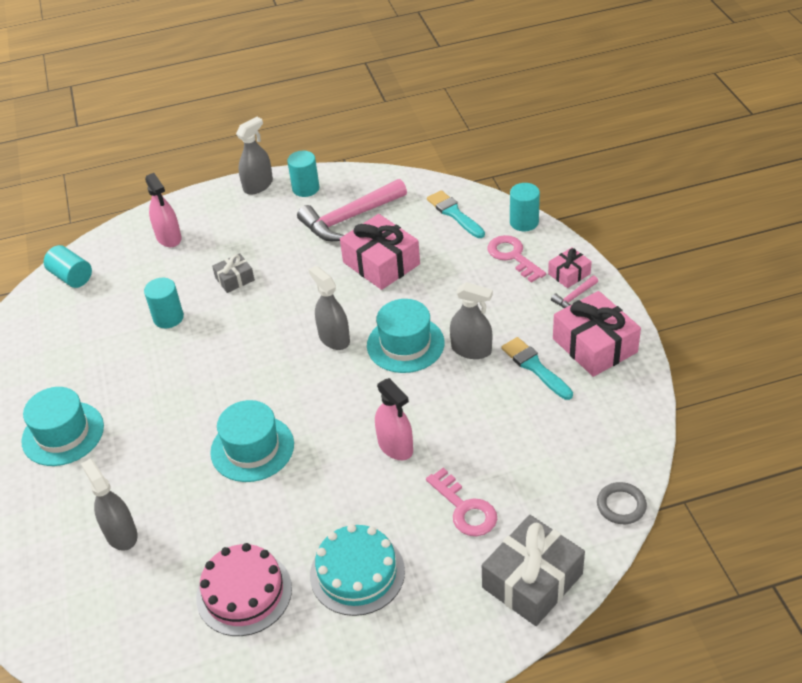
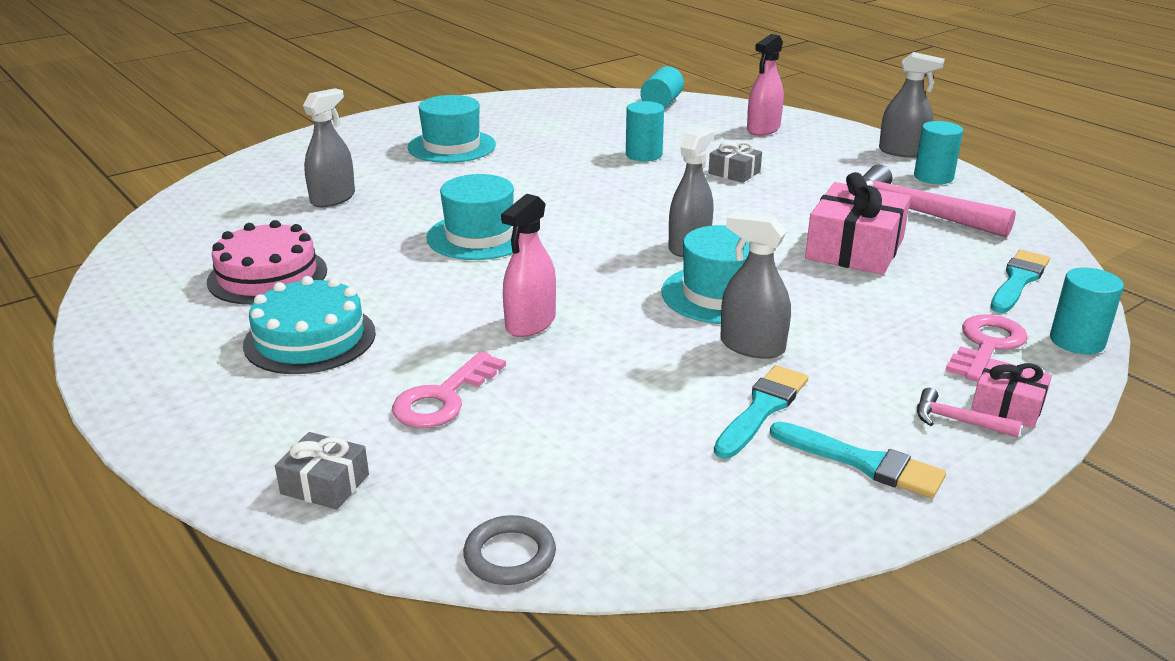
camera: 65 degrees right, 15 degrees down
(471, 350) = (752, 346): grey spray bottle -> grey spray bottle turned 120 degrees clockwise
(532, 581) = (325, 484): grey gift -> grey gift, size x0.53
(594, 345) = (863, 462): pink gift -> turquoise brush

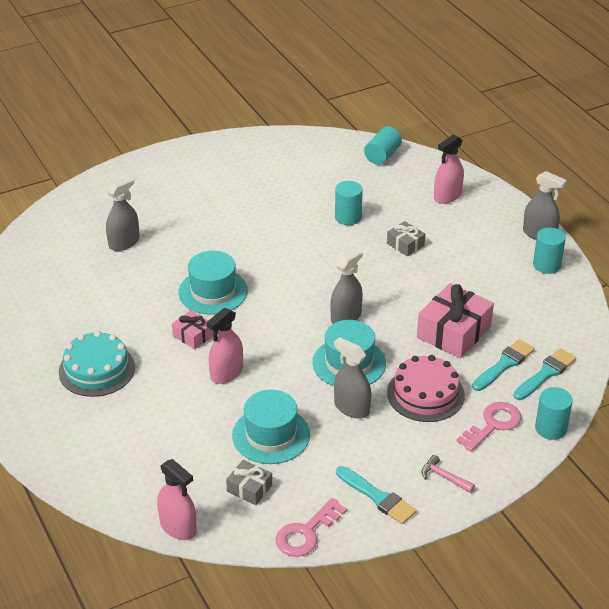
camera: 10 degrees right, 10 degrees up
(267, 276) = (76, 313): pink cake -> pink cake (425, 394)
(325, 484) = (94, 473): grey gift -> grey gift (249, 488)
(443, 398) = (164, 424): pink key -> pink key (306, 533)
(451, 146) = (213, 193): turquoise hat -> turquoise hat (271, 435)
(510, 555) = (178, 527): grey ring -> pink spray bottle
(762, 409) = (338, 454): turquoise brush -> turquoise brush (504, 364)
(913, 212) = (512, 301): pink hammer -> none
(1008, 406) = (479, 470): pink gift -> pink gift (193, 335)

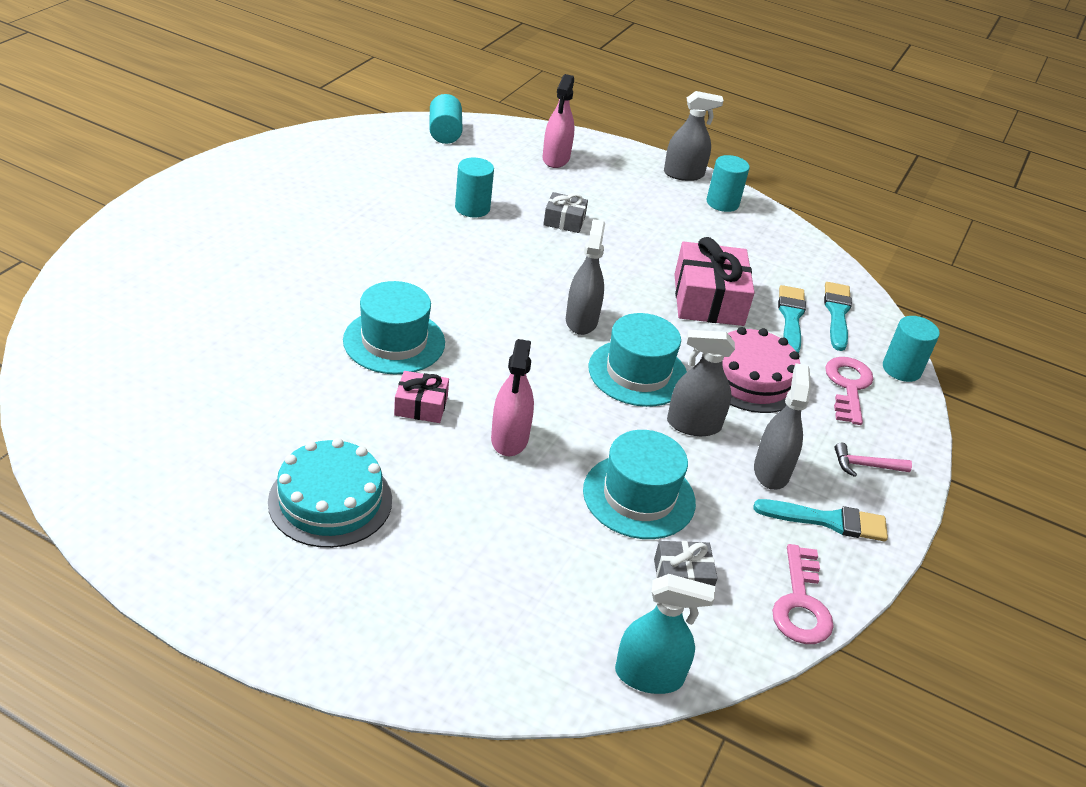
camera: 40 degrees left, 0 degrees up
(124, 242) = (213, 315): grey spray bottle -> grey spray bottle (771, 471)
(178, 527) = (649, 675): pink spray bottle -> turquoise spray bottle

